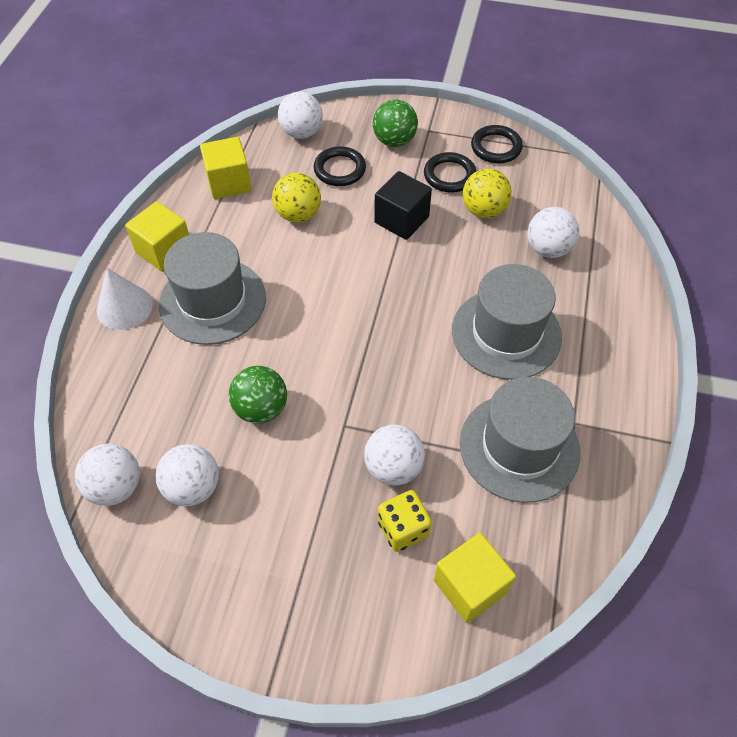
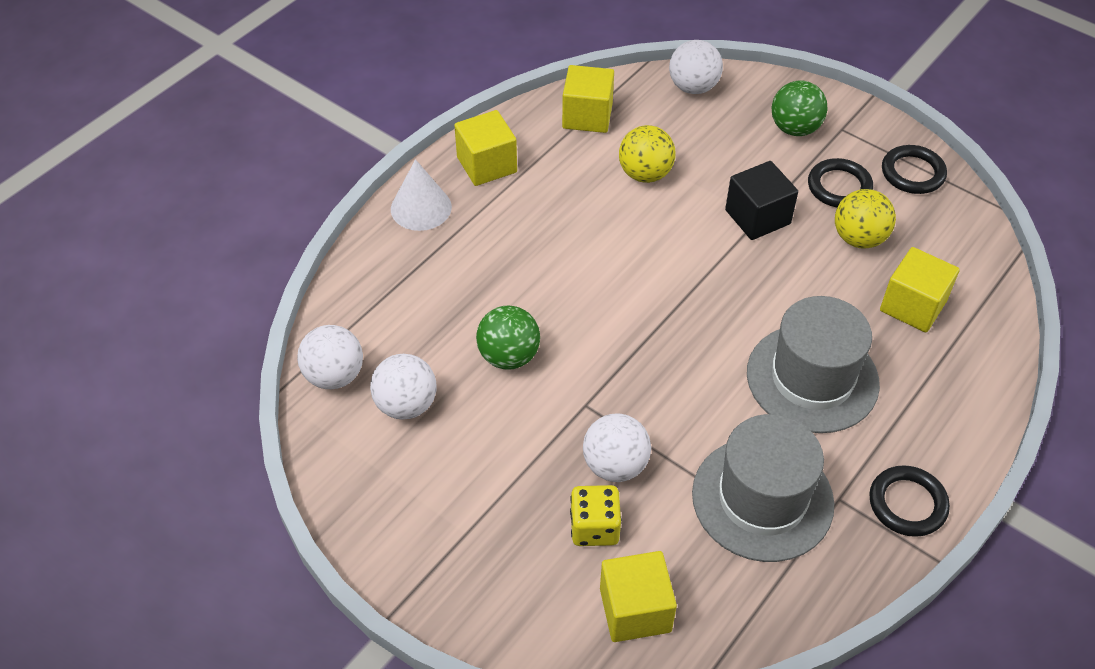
camera: 25 degrees right, 5 degrees down
(212, 301) = (511, 232): grey hat -> none
(339, 169) = (715, 140): black ring -> black ring (907, 504)
(548, 249) = (913, 306): white ball -> yellow cube

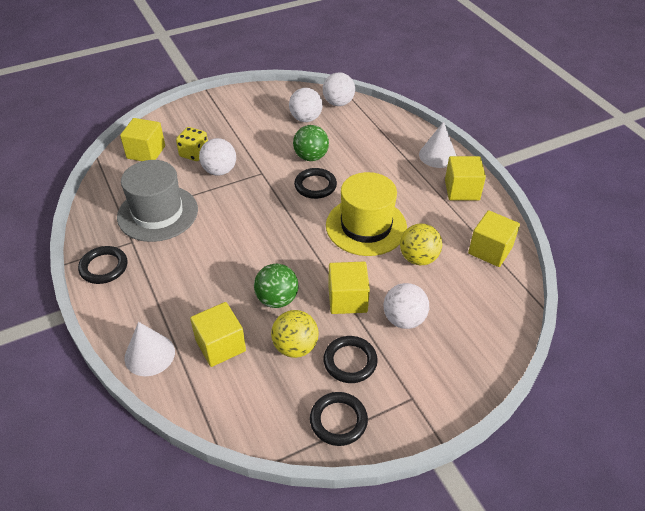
camera: 115 degrees right, 5 degrees down
(574, 324) = (315, 186): none -> black ring
(622, 239) = (366, 226): none -> yellow hat
(693, 87) = (501, 322): white ball -> white ball (404, 319)
(757, 217) = (347, 299): black cube -> yellow cube
(795, 128) = (426, 365): green ball -> green ball (277, 299)
(812, 378) = (208, 266): grey hat -> none
(981, 367) = (149, 354): none -> white cone

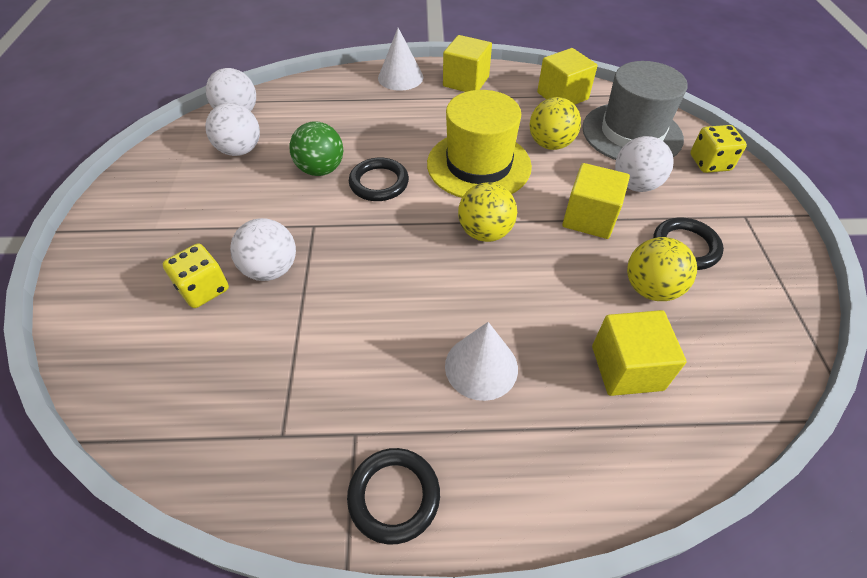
camera: 65 degrees left, 5 degrees up
(146, 152) = (139, 355): yellow cube -> none
(149, 354) = (620, 468): white cone -> white cone (481, 367)
(158, 213) = (310, 376): grey hat -> grey hat (631, 133)
(277, 299) = (564, 282): green ball -> none
(300, 248) = (485, 232): none -> yellow ball
(338, 420) = (769, 284): black ring -> none
(468, 365) = (709, 163): none -> yellow dice

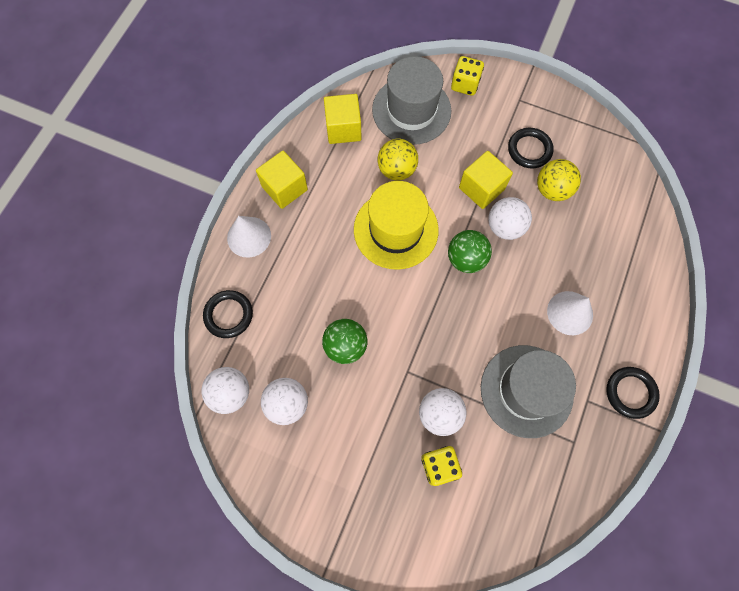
camera: 65 degrees left, 20 degrees up
(338, 350) = (526, 390): none -> grey hat
(379, 183) = (382, 308): black ring -> black ring (228, 315)
(485, 232) = (466, 259): yellow ball -> green ball
(627, 368) = (599, 236): yellow cube -> none
(635, 185) = (464, 142): white ball -> white ball (505, 227)

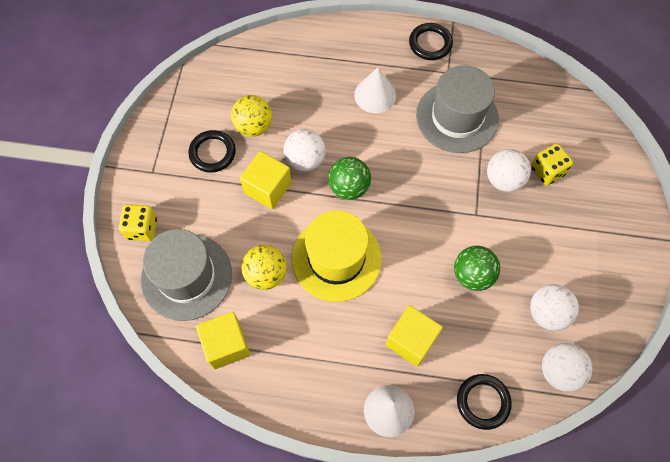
camera: 105 degrees left, 5 degrees down
(284, 188) = (319, 389): yellow cube -> yellow cube (411, 340)

